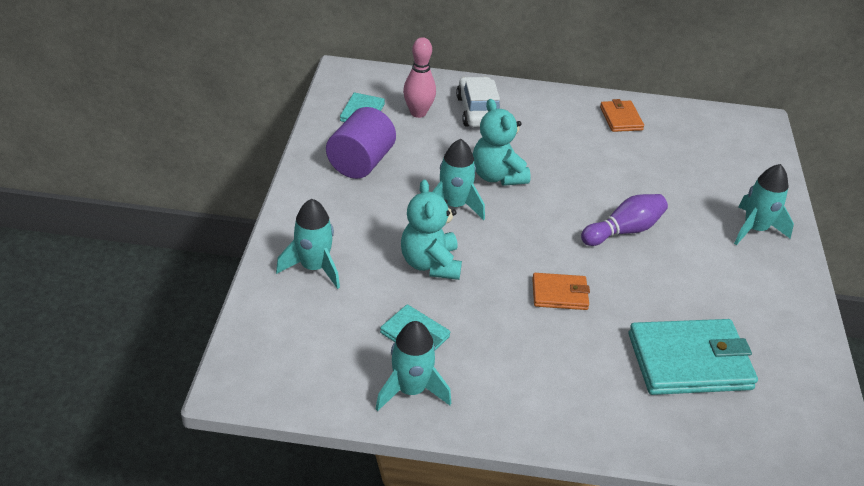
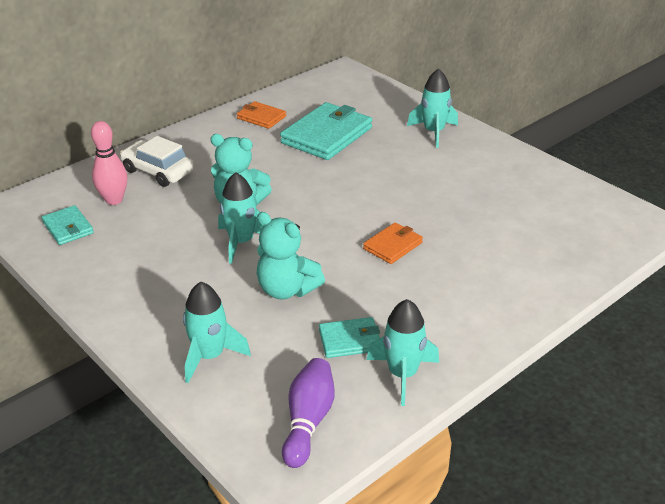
camera: 45 degrees left, 5 degrees down
(361, 163) = (126, 262): purple cylinder -> none
(624, 231) = (369, 182): purple bowling pin -> purple bowling pin (308, 421)
(689, 361) = (514, 227): turquoise wallet -> turquoise wallet (327, 135)

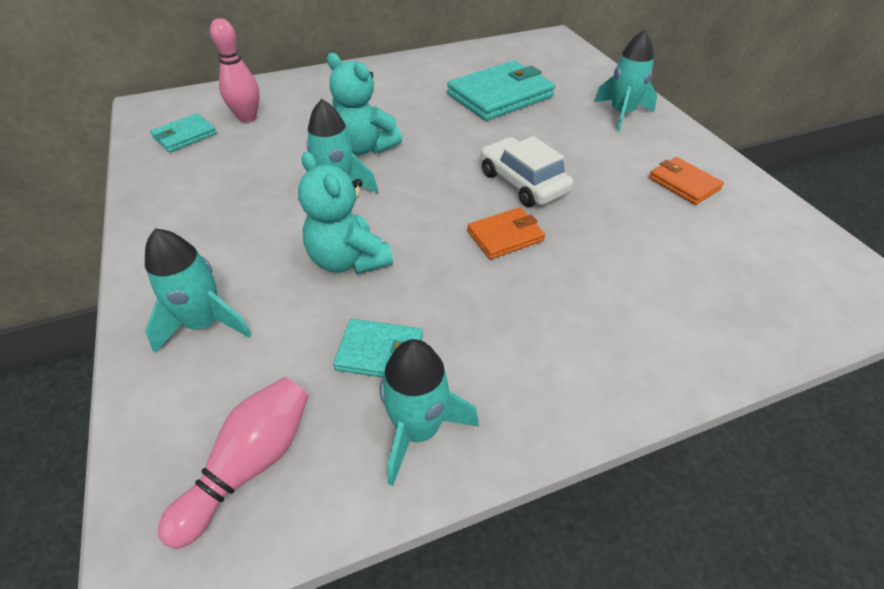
camera: 20 degrees right, 10 degrees up
(68, 228) = (185, 136): turquoise wallet -> turquoise wallet turned 60 degrees clockwise
(158, 171) = (309, 98): white car -> white car (523, 182)
(261, 117) = (444, 66): orange wallet -> orange wallet (683, 183)
(308, 421) = (250, 464): purple bowling pin -> pink bowling pin

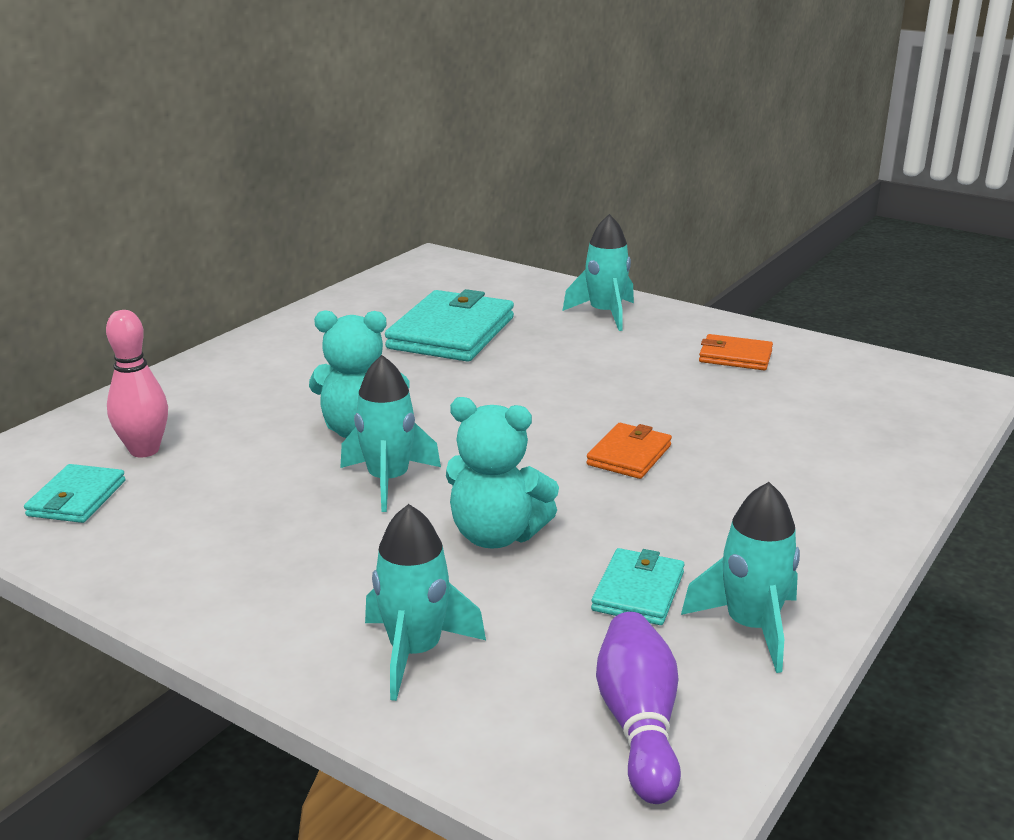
camera: 35 degrees left, 20 degrees down
(250, 464) = (638, 724): pink bowling pin -> purple bowling pin
(380, 352) = (638, 591): turquoise wallet -> turquoise wallet turned 45 degrees counterclockwise
(523, 182) = (585, 405): white car -> none

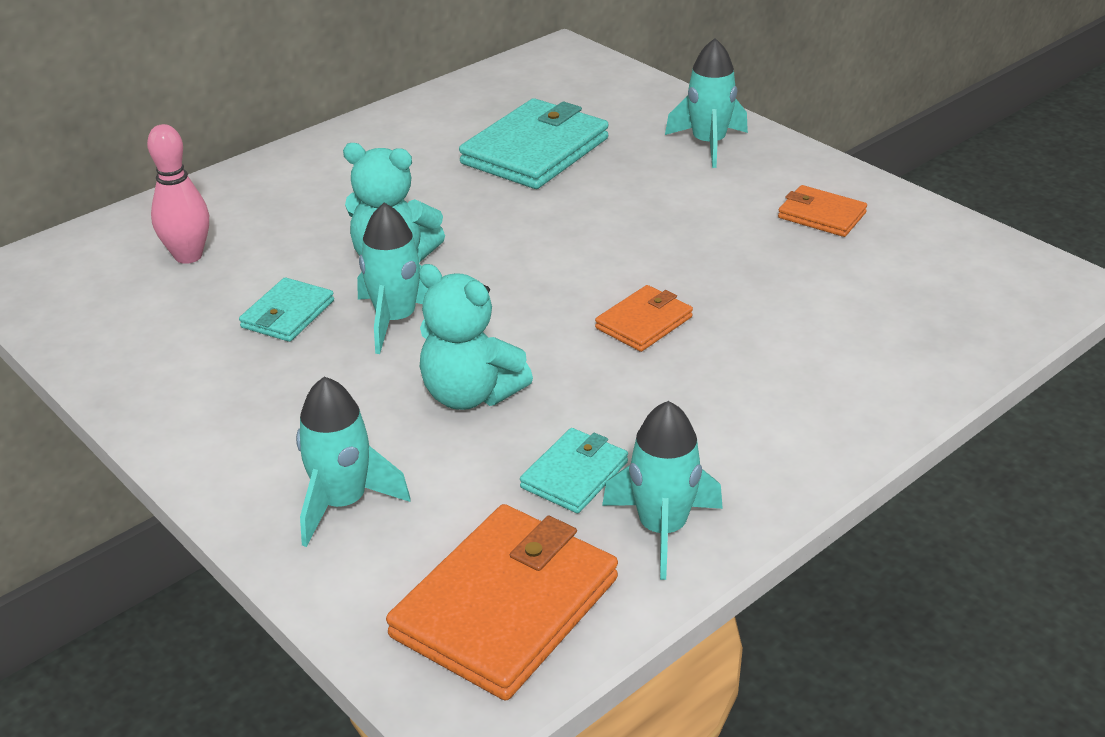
camera: 15 degrees right, 10 degrees up
(76, 498) = (112, 300): turquoise wallet -> turquoise wallet (287, 314)
(638, 724) = (506, 607): purple bowling pin -> orange wallet

